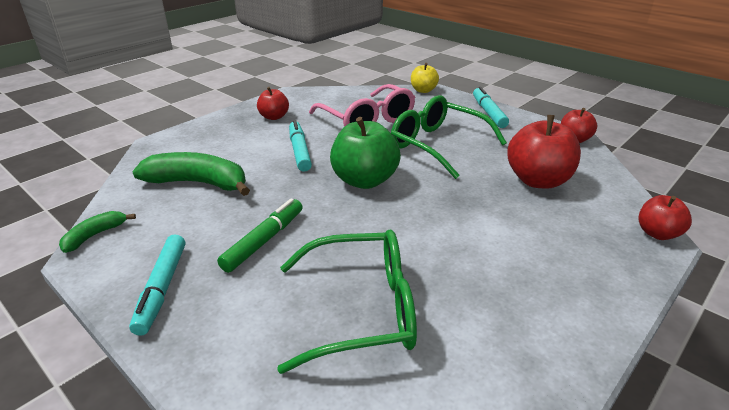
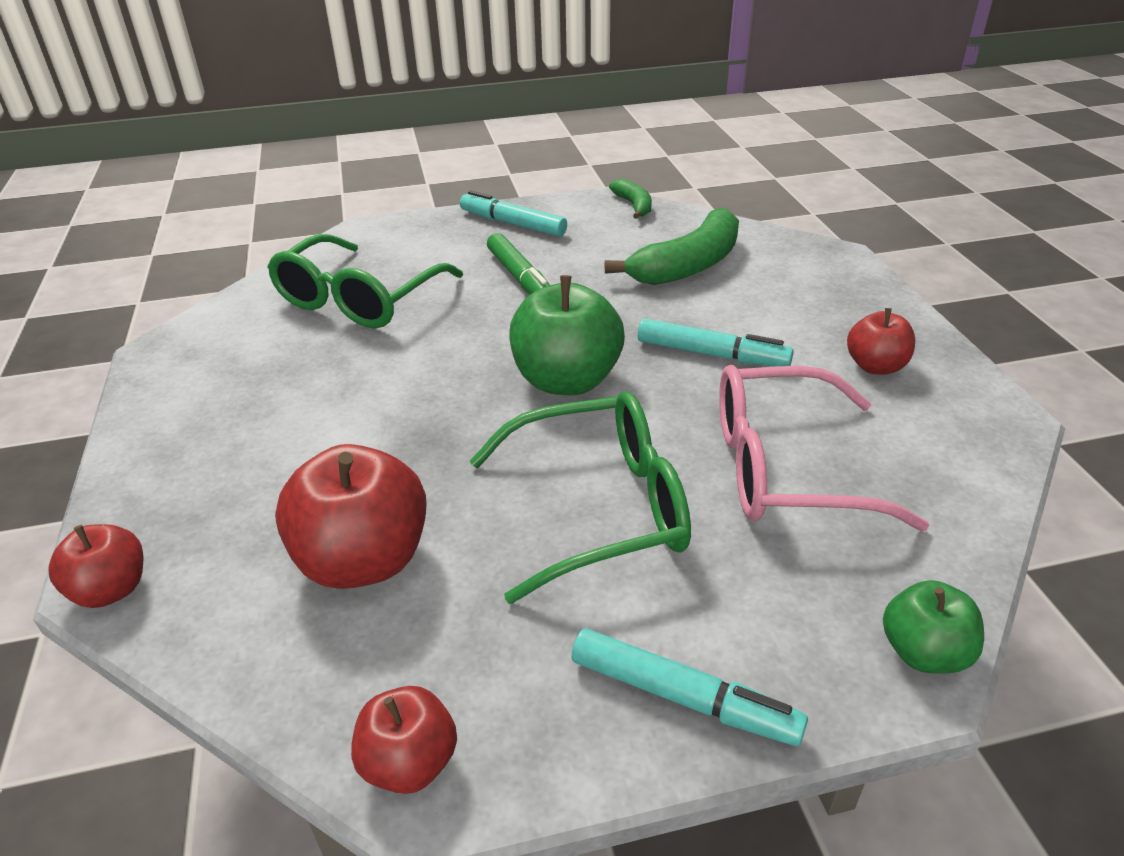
camera: 125 degrees right, 5 degrees up
(423, 90) = (923, 652): yellow apple -> green apple

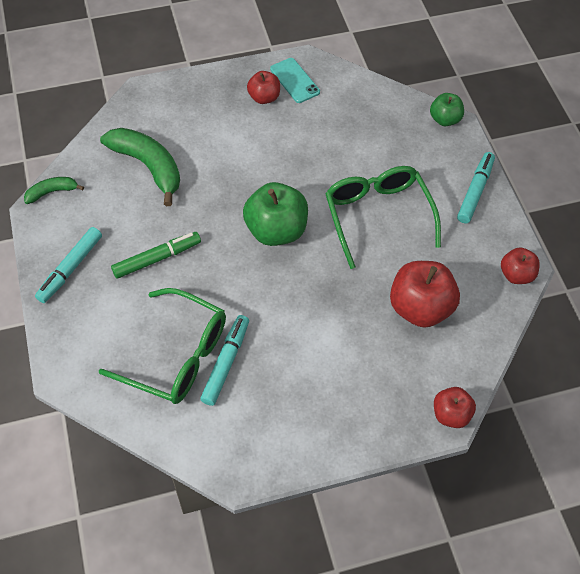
camera: 95 degrees left, 20 degrees up
(712, 354) = (251, 163): turquoise marker -> turquoise marker (226, 363)
(784, 468) = (345, 145): pink glasses -> none
(939, 402) = (294, 80): none -> turquoise phone

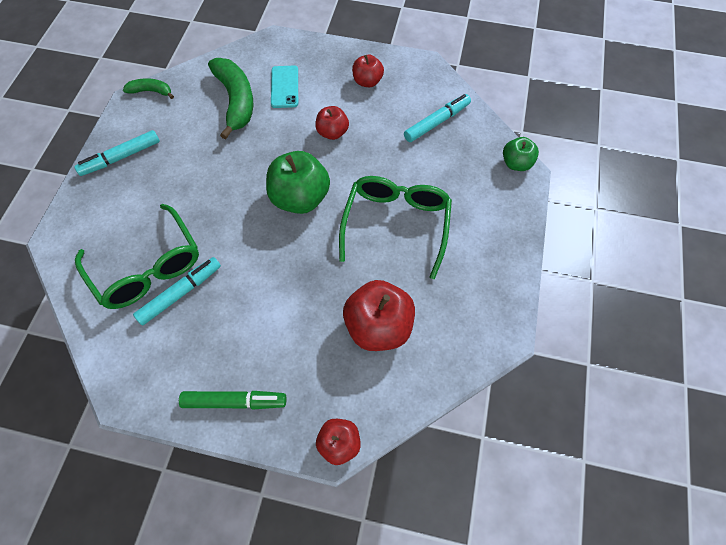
camera: 30 degrees right, 5 degrees up
(157, 258) = (189, 179): green marker -> green marker (234, 401)
(294, 80) = (403, 77): turquoise phone -> turquoise phone (284, 87)
(475, 191) = (502, 241): turquoise marker -> turquoise marker (437, 122)
(516, 275) = (491, 339): red apple -> red apple (332, 132)

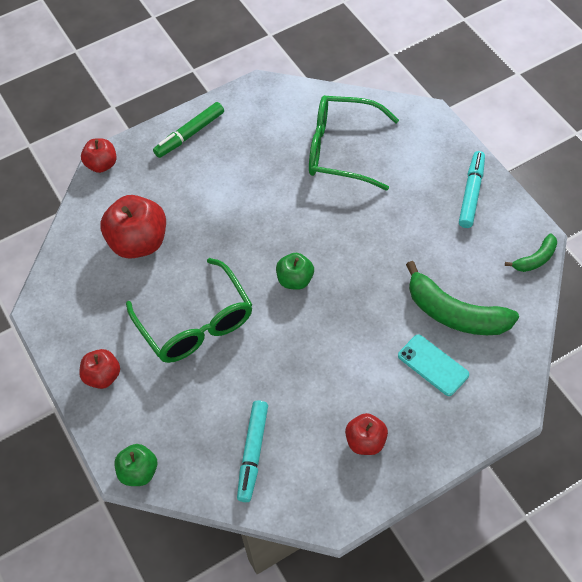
camera: 140 degrees right, 5 degrees down
(180, 293) = (298, 155): turquoise marker -> none
(300, 198) = (295, 280): green apple -> green apple, size x0.57
(332, 132) = (335, 358): red apple -> red apple (103, 376)

